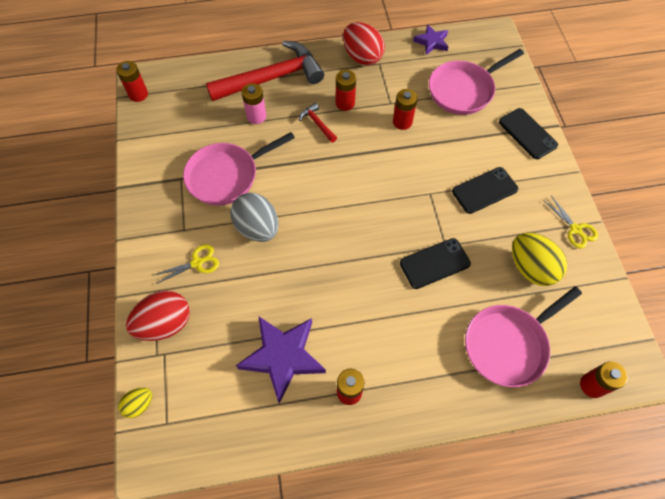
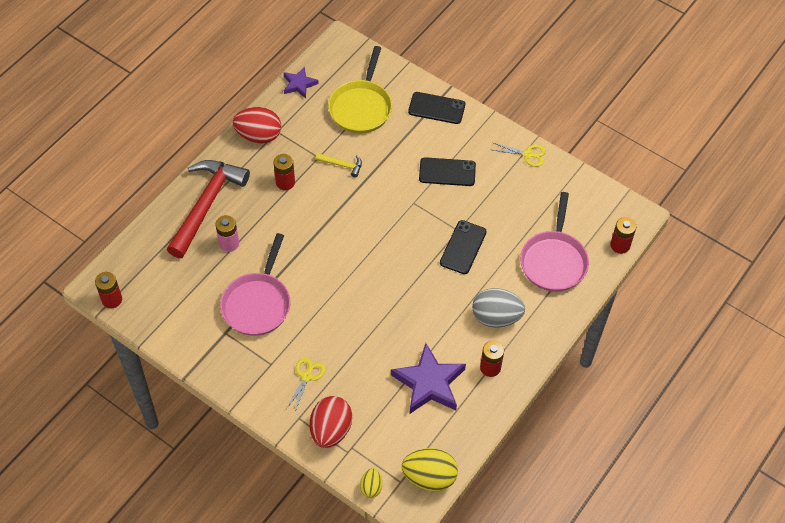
camera: 45 degrees left, 5 degrees down
(257, 228) = (322, 320): grey egg -> grey egg (496, 317)
(317, 123) = (281, 213): red hammer -> none
(402, 122) = (342, 165): red battery -> yellow hammer
(463, 90) = (361, 107): pink pan -> yellow pan
(484, 190) = (447, 172): black phone -> black phone turned 75 degrees clockwise
(531, 268) = (523, 202): yellow egg -> yellow egg (429, 477)

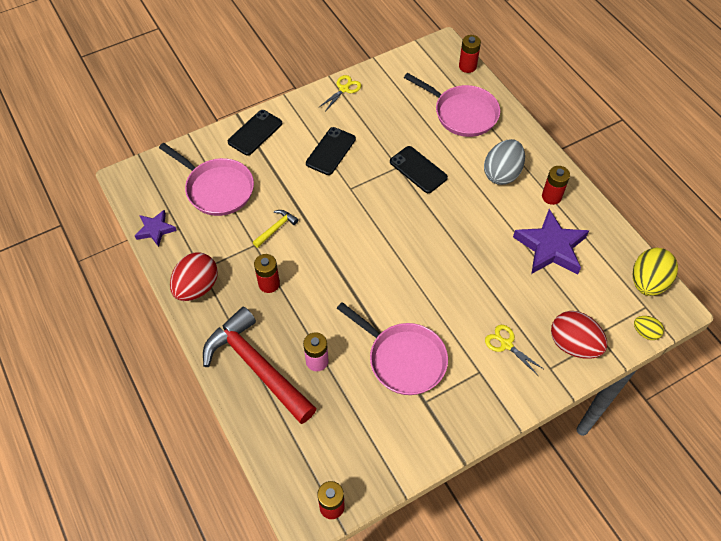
camera: 65 degrees left, 0 degrees up
(361, 107) = (217, 189): yellow pan -> pink pan

